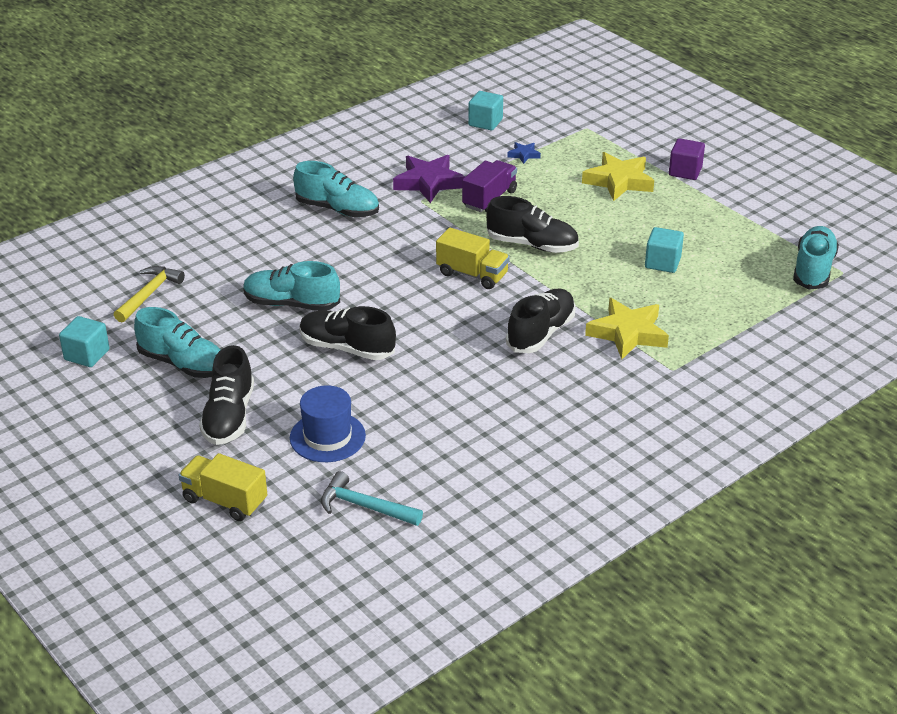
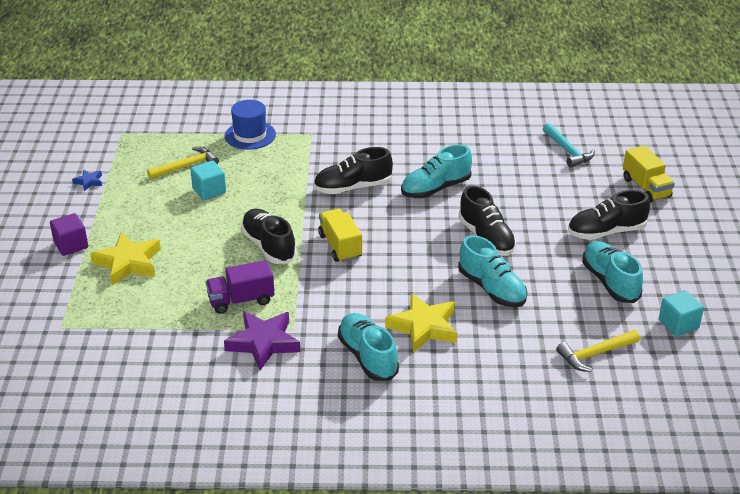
camera: 140 degrees left, 0 degrees up
(229, 417) = (606, 232): black shoe -> black shoe turned 150 degrees counterclockwise
(327, 437) = (554, 192): blue hat -> blue hat (250, 135)
(485, 122) = (125, 383): turquoise cube -> none
(524, 155) = (152, 328): blue star -> blue star (89, 182)
(628, 333) = (302, 162): yellow star -> yellow star (424, 327)
(724, 273) = (186, 166): none -> yellow hammer
(813, 270) = (134, 142): turquoise shoe -> turquoise shoe (435, 188)

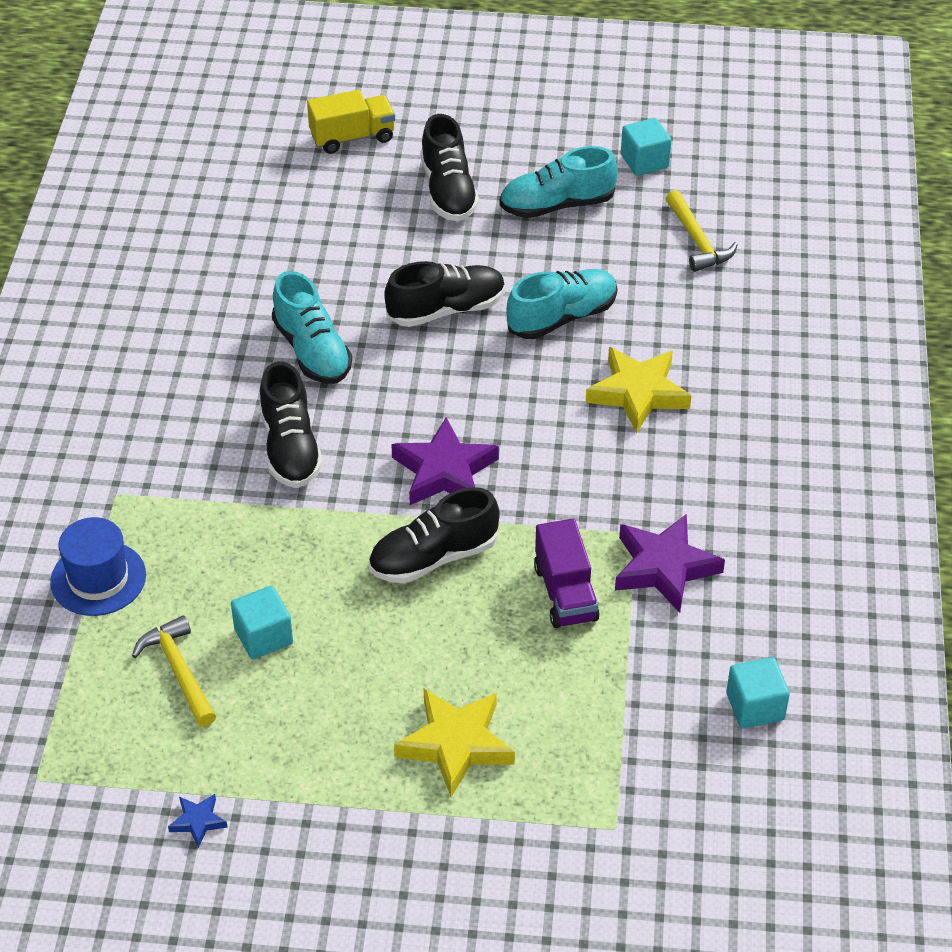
camera: 85 degrees left, 10 degrees up
(71, 245) = (394, 833): purple cube -> none
(145, 386) = (755, 707): none -> turquoise cube
(340, 246) = (444, 471): yellow truck -> purple star
(367, 356) = (696, 455): turquoise shoe -> none
(568, 151) = (243, 198): turquoise hammer -> none

